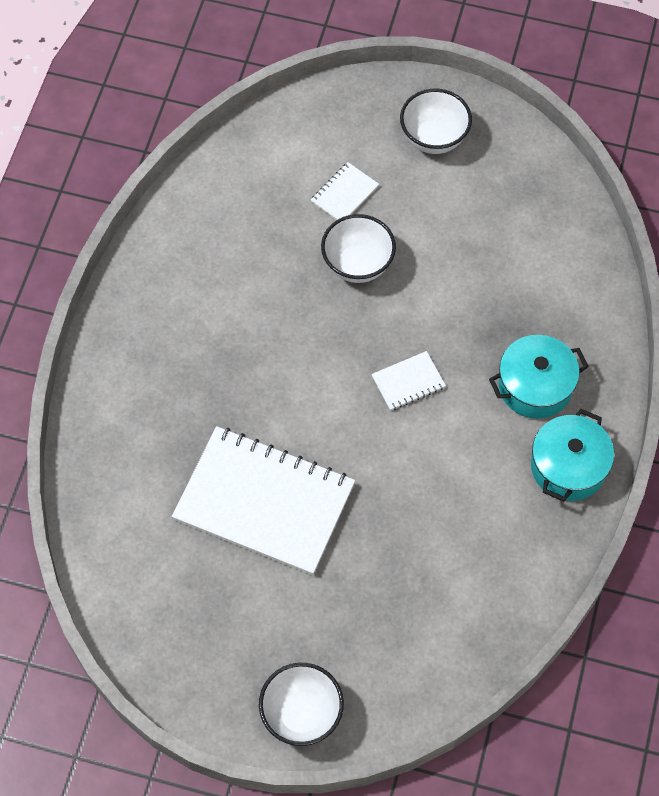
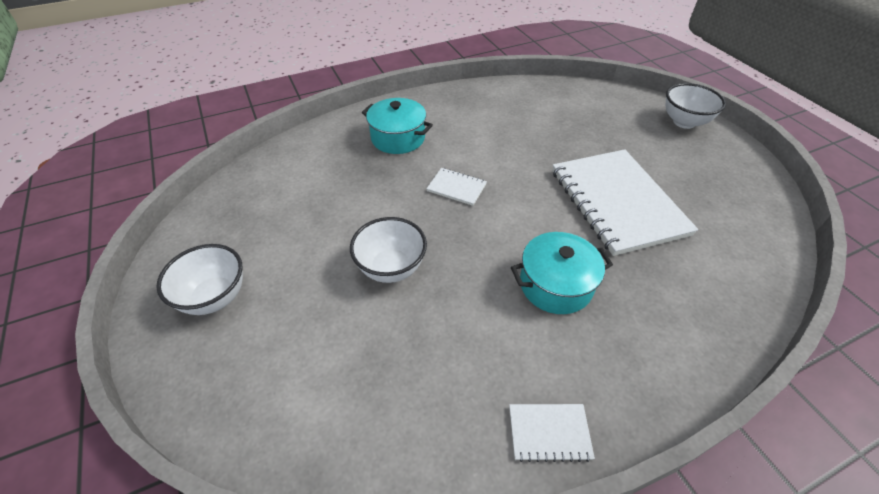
camera: 130 degrees left, 15 degrees down
(344, 194) = (326, 322): white notebook -> white notebook (549, 432)
(568, 467) = (434, 106): turquoise pot -> turquoise pot (555, 285)

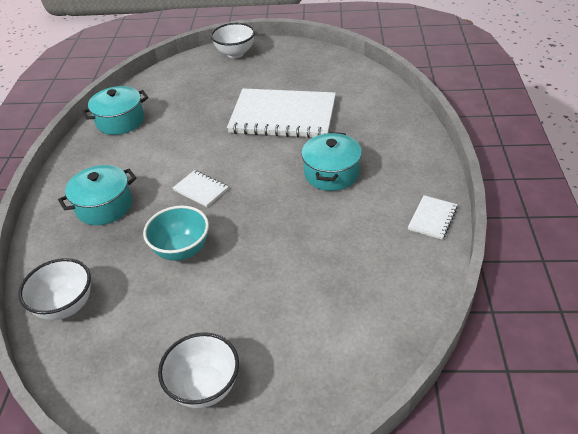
camera: 60 degrees left, 5 degrees down
(370, 210) = (182, 250): none -> turquoise bowl
(391, 268) = (257, 255): white bowl -> white bowl (66, 306)
(456, 187) = (200, 189): white notebook -> white notebook turned 75 degrees clockwise
(509, 97) = (120, 121): none -> turquoise pot

